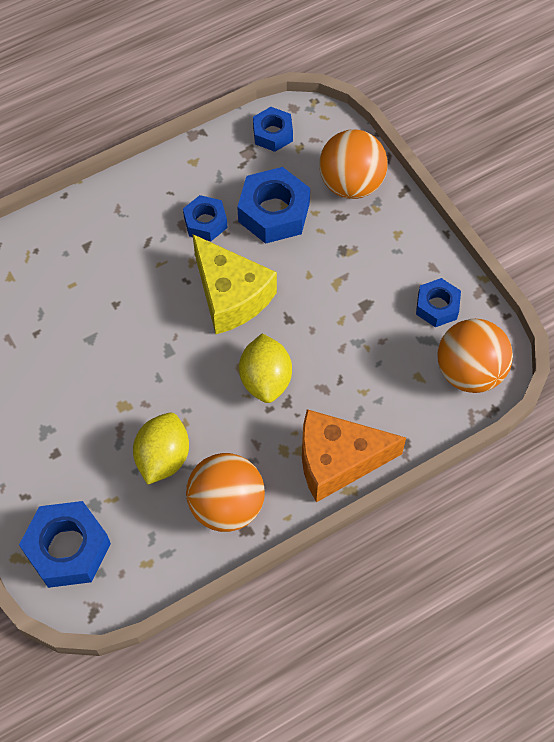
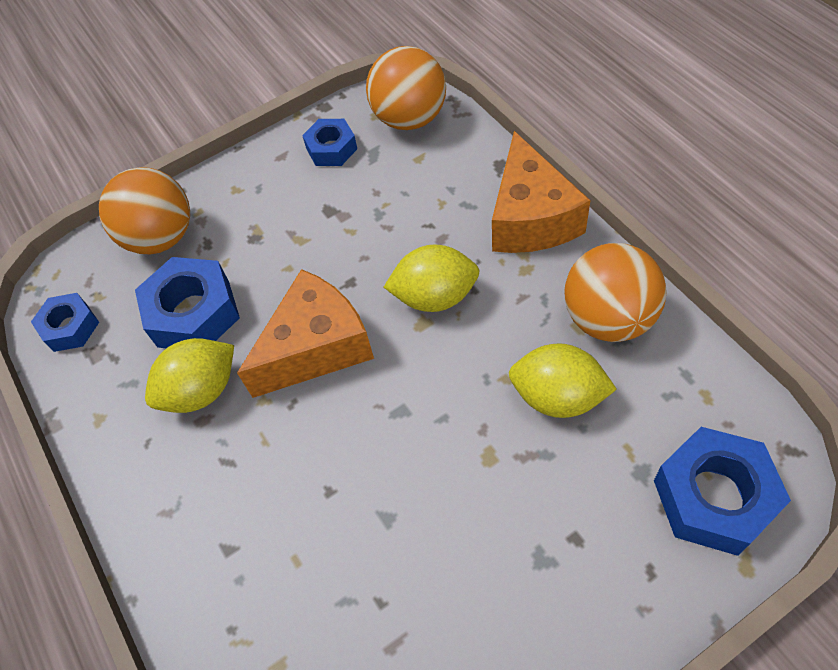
camera: 85 degrees left, 5 degrees down
(205, 222) = (201, 391): blue nut -> yellow lemon
(231, 295) = (316, 347): yellow cheese -> orange cheese

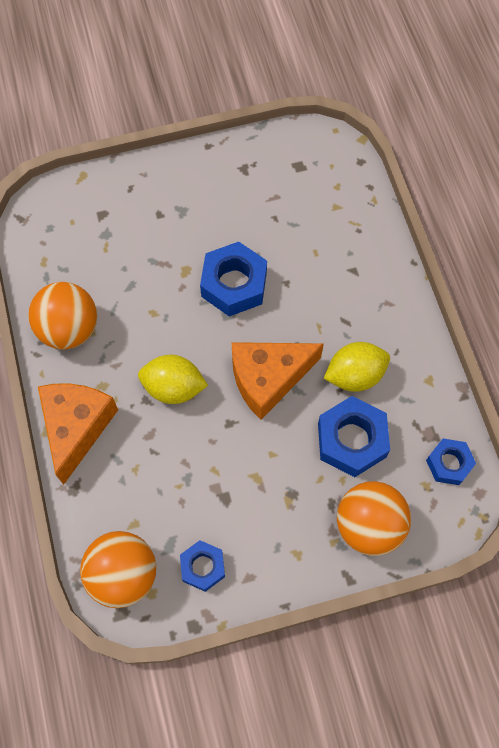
camera: 170 degrees left, 10 degrees up
(558, 396) = (128, 291): yellow lemon -> none
(713, 497) = (76, 210): blue nut -> blue nut (234, 284)

